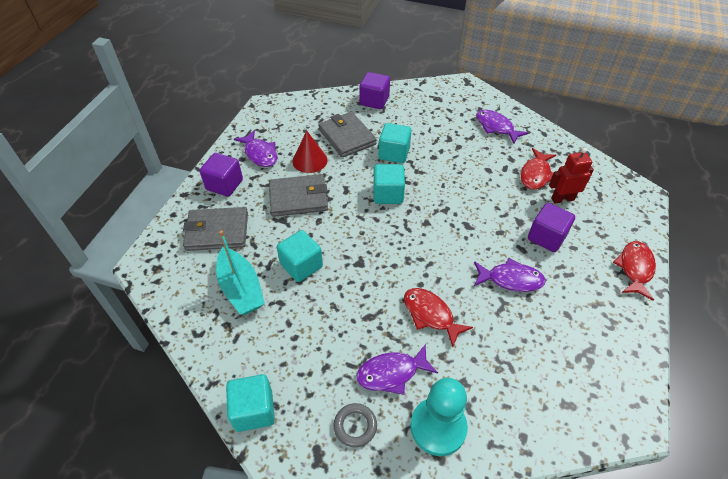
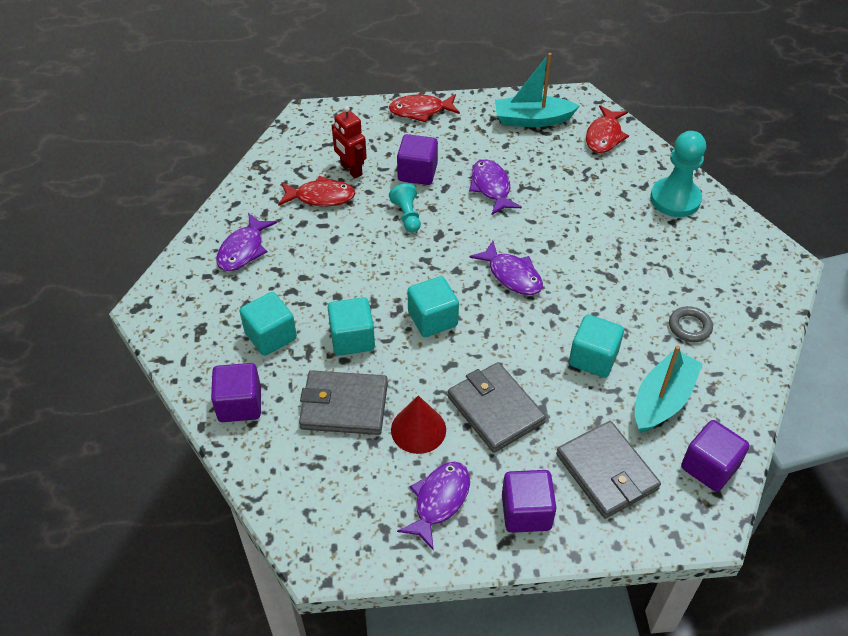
camera: 115 degrees left, 0 degrees up
(175, 287) = (709, 467): none -> purple cube
(254, 410) = (766, 322): turquoise cube -> turquoise cube (271, 336)
(347, 137) = (344, 406): grey wallet -> grey wallet turned 60 degrees clockwise
(355, 426) = (718, 249): grey ring -> grey ring (689, 327)
(391, 373) = (654, 241): purple fish -> purple fish (512, 275)
(430, 315) = (574, 233): red fish -> red fish (604, 136)
(496, 214) = (407, 216): none -> turquoise pawn
(603, 354) = (532, 120): none -> turquoise boat

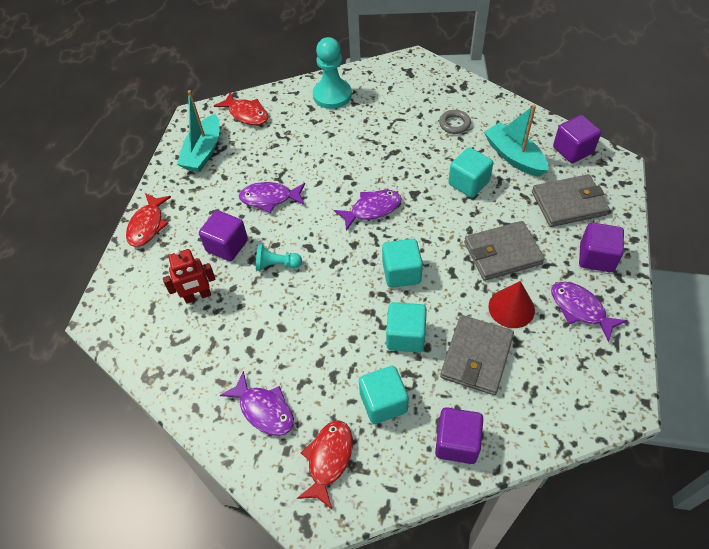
camera: 70 degrees left, 5 degrees up
(321, 197) = (222, 328): red fish -> red fish (328, 459)

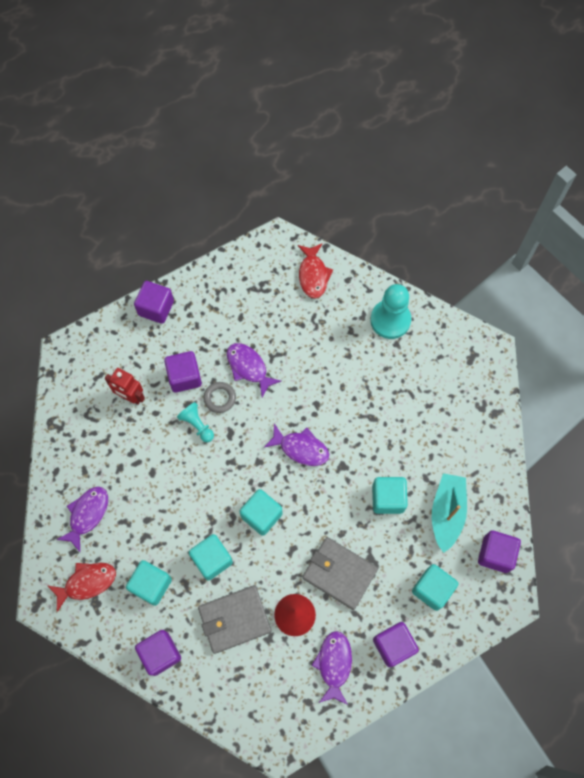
camera: 45 degrees right, 15 degrees up
(147, 225) = (156, 308): red fish -> purple cube
(203, 152) = (250, 280): turquoise boat -> none
(264, 410) = (87, 514): purple fish -> purple fish turned 150 degrees counterclockwise
(454, 124) = (443, 440): grey ring -> grey ring (220, 398)
(568, 203) = (432, 589): grey wallet -> turquoise cube

